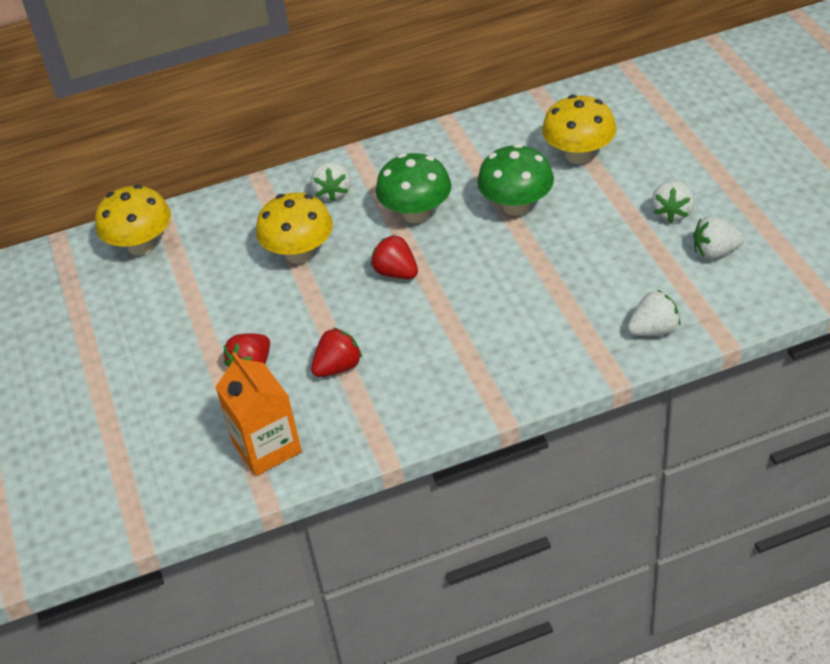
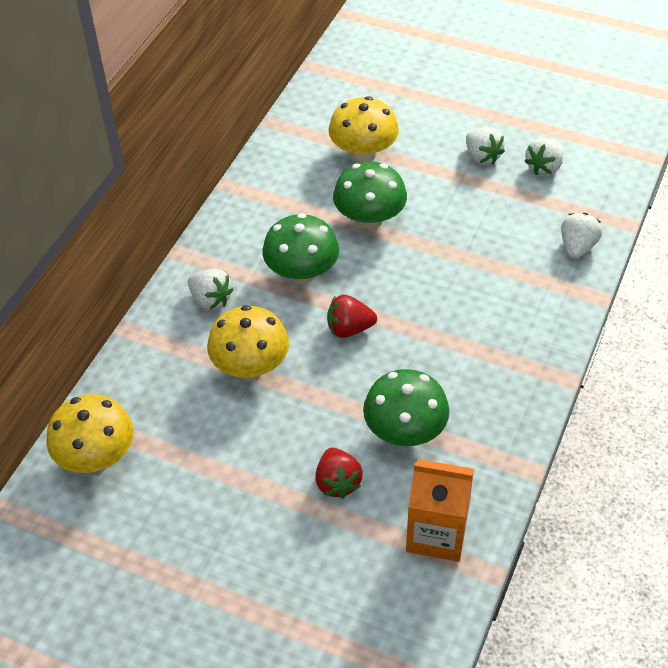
camera: 50 degrees left, 5 degrees up
(338, 367) = (405, 431): red strawberry -> green mushroom

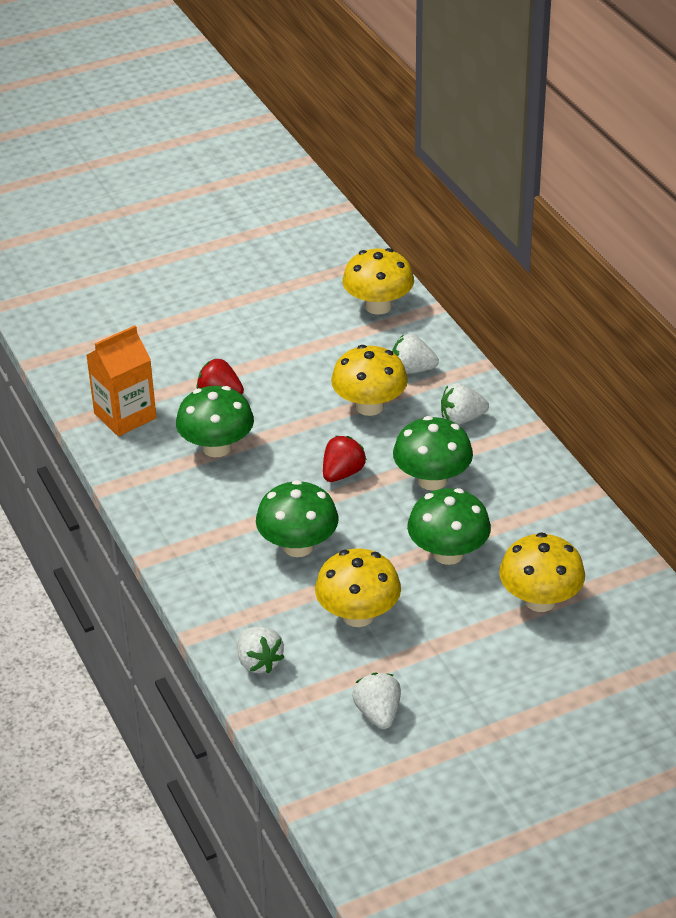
camera: 130 degrees right, 10 degrees down
(453, 301) = (298, 546): none -> green mushroom
(478, 227) = (358, 615): none -> yellow mushroom
(482, 157) = (443, 679): white strawberry -> white strawberry (412, 370)

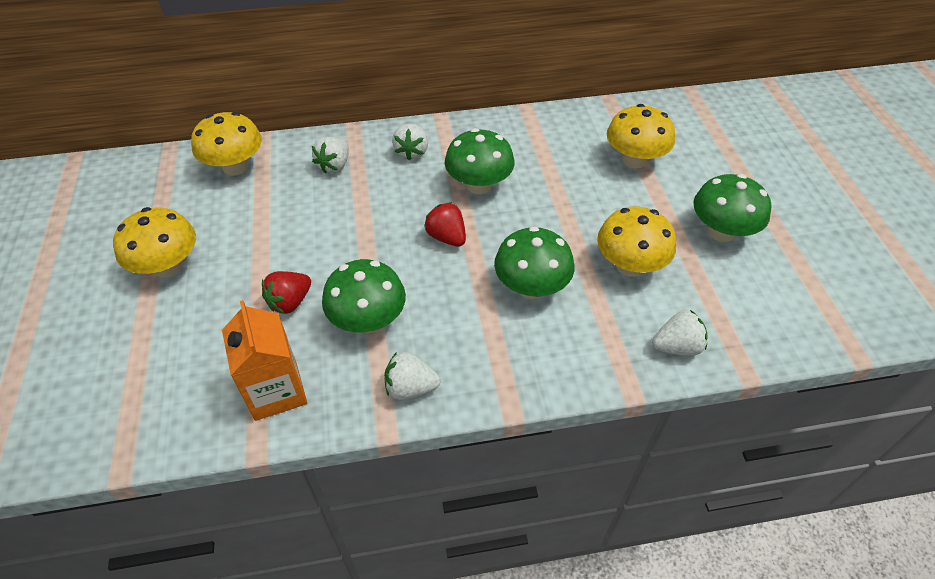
camera: 75 degrees left, 10 degrees up
(369, 406) = (367, 201): yellow mushroom -> yellow mushroom (168, 266)
(378, 713) = (748, 278): white strawberry -> white strawberry (410, 388)
(448, 553) = (569, 196): green mushroom -> green mushroom (721, 232)

